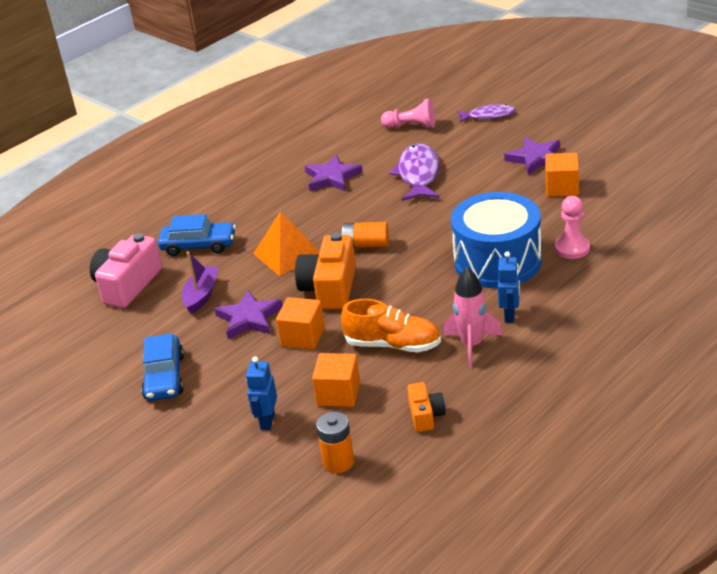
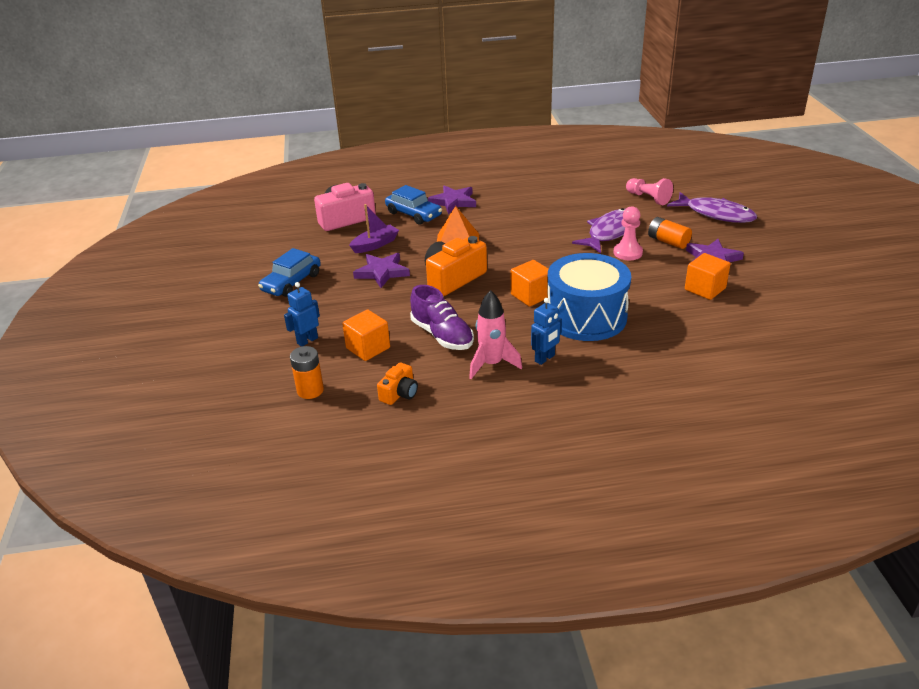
camera: 35 degrees right, 0 degrees up
(303, 337) = (396, 300): orange cube -> orange cube (531, 295)
(332, 177) = (549, 209): purple star -> purple star (453, 202)
(366, 245) = (512, 262): orange battery -> orange battery (668, 241)
(393, 345) = (442, 335): orange shoe -> purple shoe
(489, 116) = (716, 214): purple fish -> purple fish, size x1.62
(572, 248) = (654, 335): pink pawn -> pink pawn (627, 253)

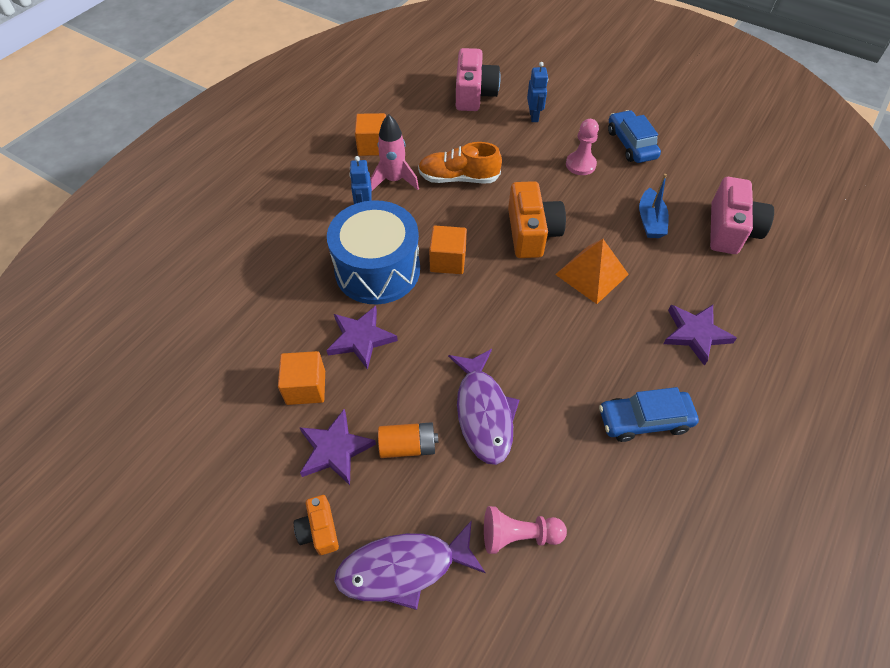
camera: 130 degrees right, 20 degrees up
(310, 390) = (474, 94): orange battery -> pink camera
(368, 348) = (489, 137): orange cube -> orange cube (373, 146)
(375, 245) = (650, 221): purple boat -> blue boat
(382, 272) = (592, 198): purple star -> purple star (361, 338)
(399, 393) = (422, 125): orange camera -> orange camera (319, 530)
(413, 214) = (693, 283): blue car -> blue car (644, 420)
(442, 335) = (458, 178): purple shoe -> orange shoe
(627, 253) = (429, 389): pink pawn -> pink pawn (580, 164)

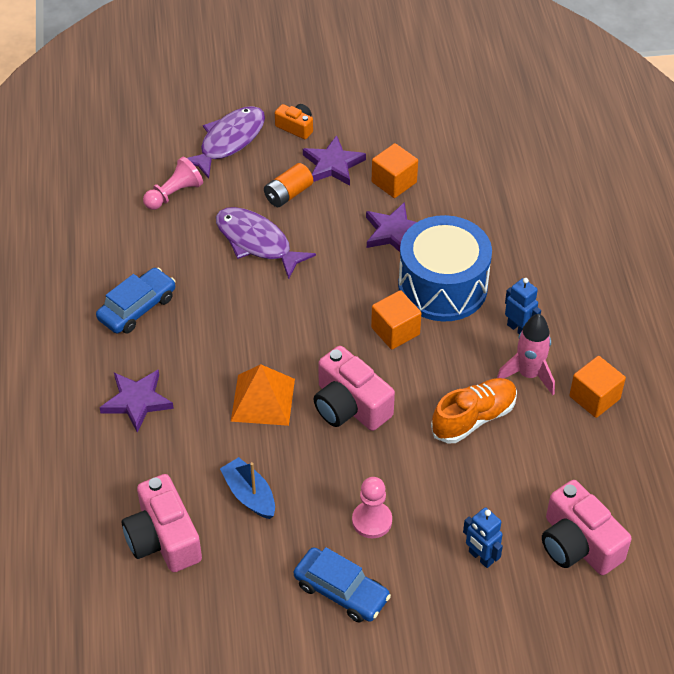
camera: 140 degrees right, 5 degrees down
(532, 233) = (350, 405): orange camera -> pink camera

